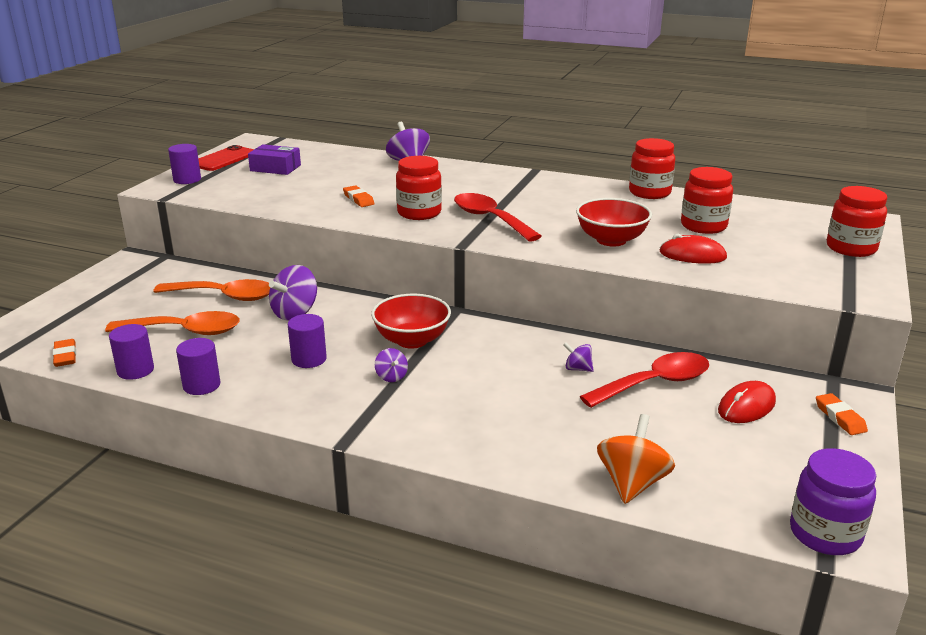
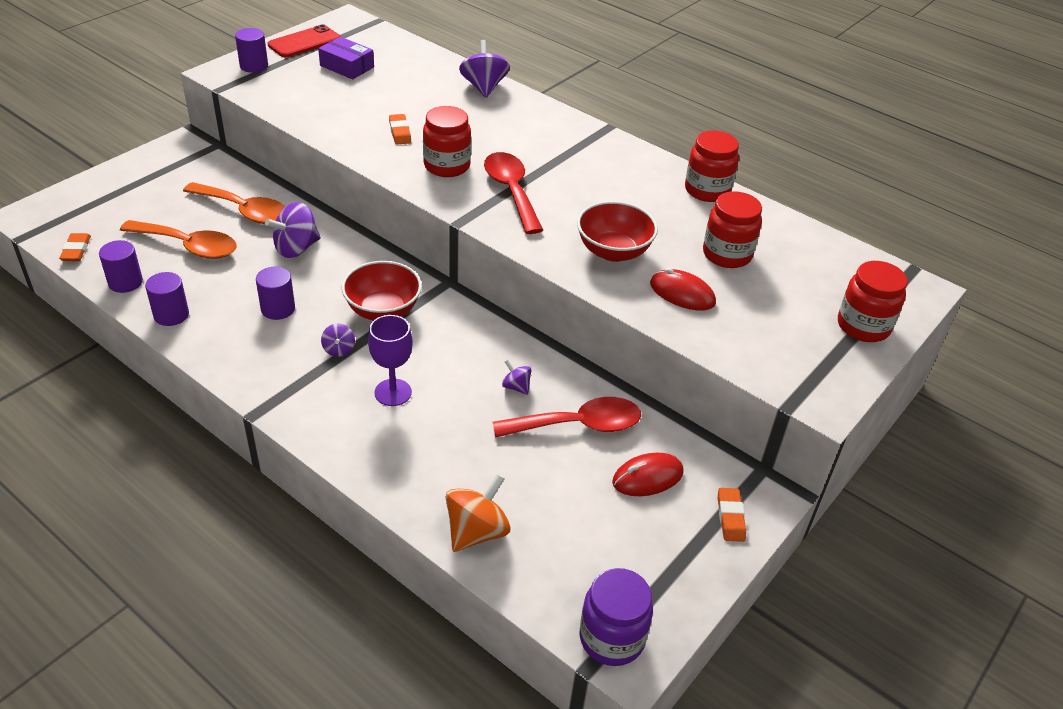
camera: 15 degrees right, 15 degrees up
(468, 397) = (393, 392): none -> purple goblet

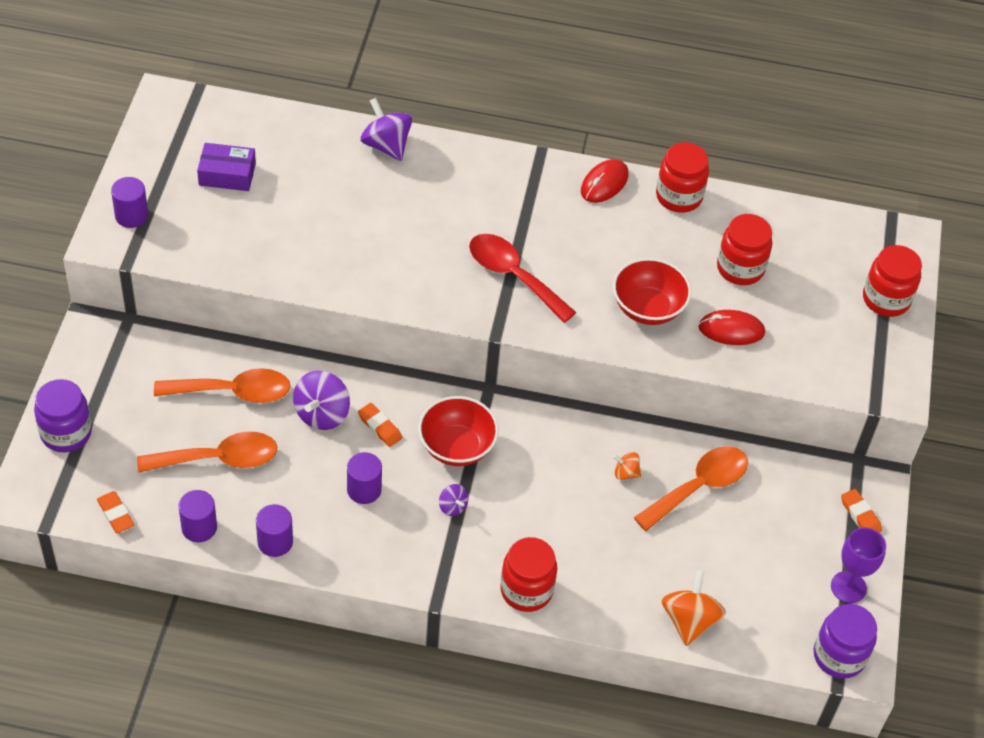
camera: 30 degrees left, 10 degrees up
(100, 191) = (66, 433): none -> purple jar
(304, 42) = (151, 156): red phone -> none
(393, 392) = (531, 527): purple goblet -> purple goblet (848, 587)
(400, 132) = (355, 245): orange eraser -> orange eraser (379, 427)
(447, 166) = (433, 270): red jar -> red jar (526, 590)
(516, 387) = (625, 473): purple spinning top -> orange spinning top
(578, 425) = (699, 487): red spoon -> orange spoon
(647, 477) = (781, 509): red mouse -> red mouse (604, 183)

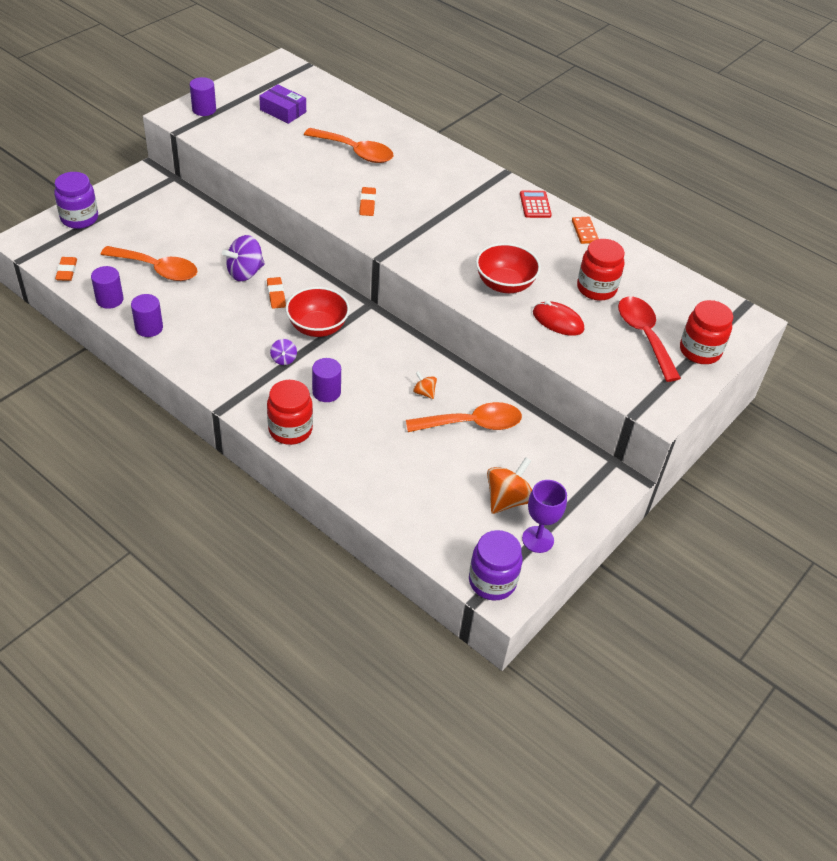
camera: 30 degrees right, 5 degrees down
(233, 392) = (200, 238): orange spoon -> orange spoon (355, 152)
(364, 490) = (233, 324): purple cylinder -> purple cylinder (326, 392)
(386, 145) = (400, 132): purple spinning top -> none
(513, 276) = (423, 230): red spoon -> red spoon (644, 336)
(604, 183) = (535, 205): red mouse -> red calculator
(678, 197) = (584, 232): red jar -> orange domino
(689, 620) = (393, 503): orange spinning top -> orange spinning top (507, 499)
(860, 515) = (586, 497): orange eraser -> orange eraser (367, 204)

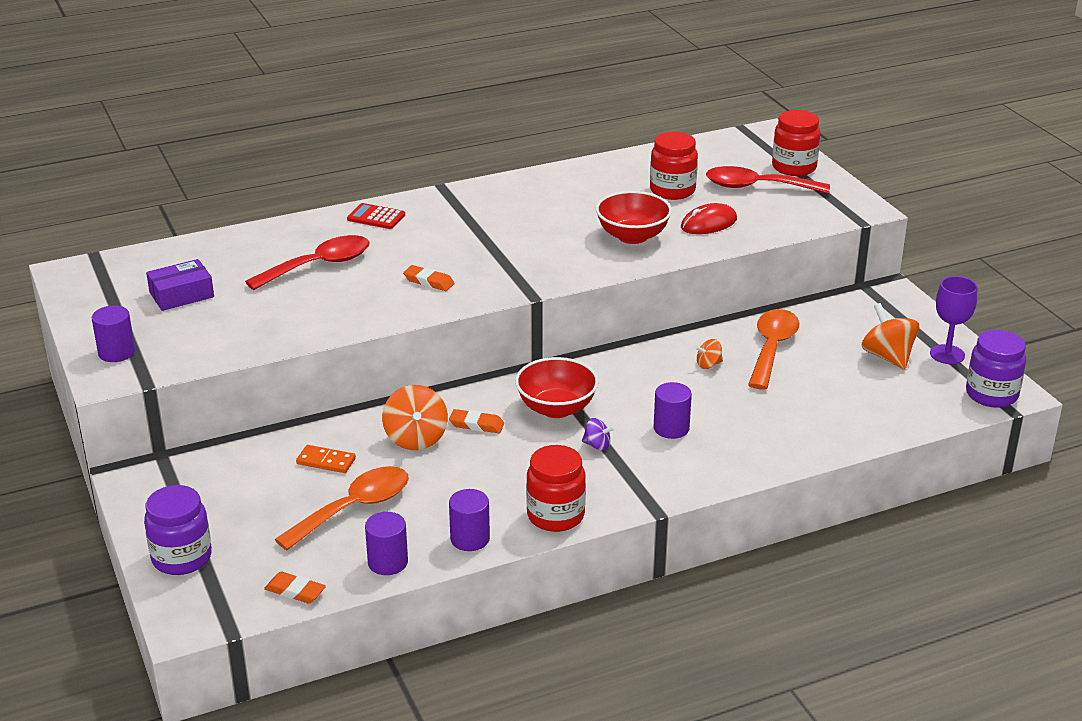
camera: 60 degrees left, 15 degrees down
(245, 272) = (416, 438): purple spinning top -> orange spinning top
(290, 430) = (719, 468): red jar -> red jar (555, 516)
(355, 152) = (319, 265): orange spoon -> red spoon
(535, 205) = (513, 185): red calculator -> red calculator (376, 217)
(584, 232) = (578, 172): orange domino -> orange domino (326, 461)

